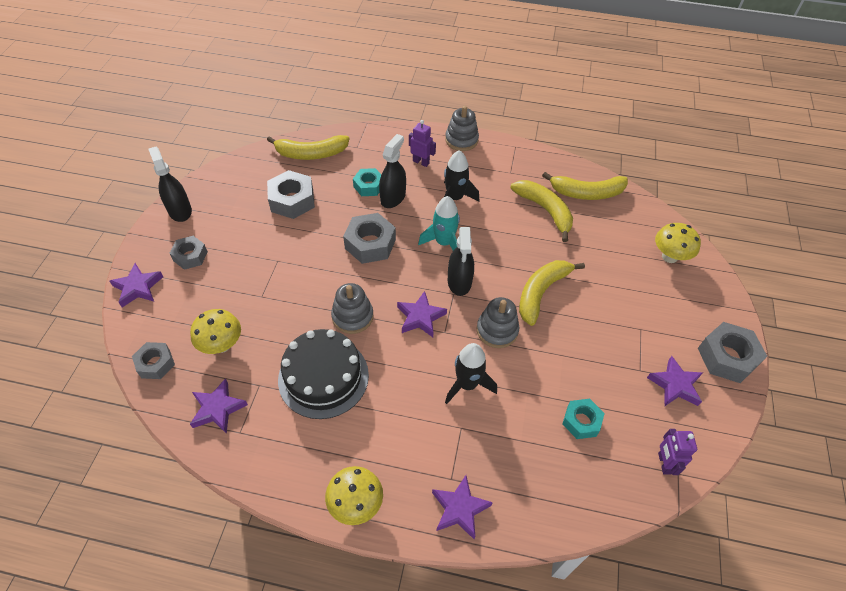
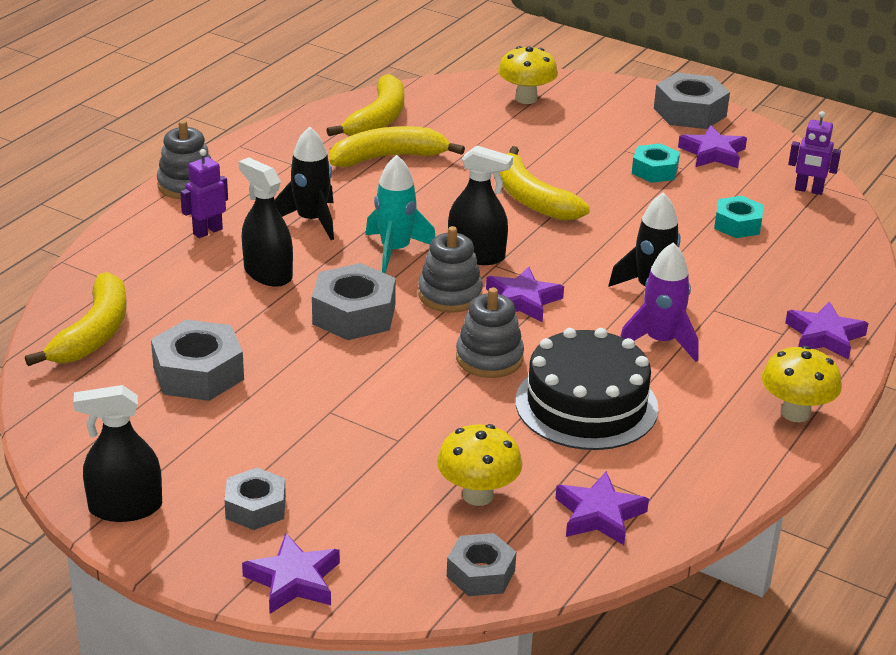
camera: 70 degrees left, 20 degrees down
(369, 186) = (224, 290): turquoise nut -> turquoise nut (654, 170)
(407, 403) = (660, 342): none -> purple rocket
(497, 330) = (576, 247): grey stacking toy -> grey stacking toy (450, 295)

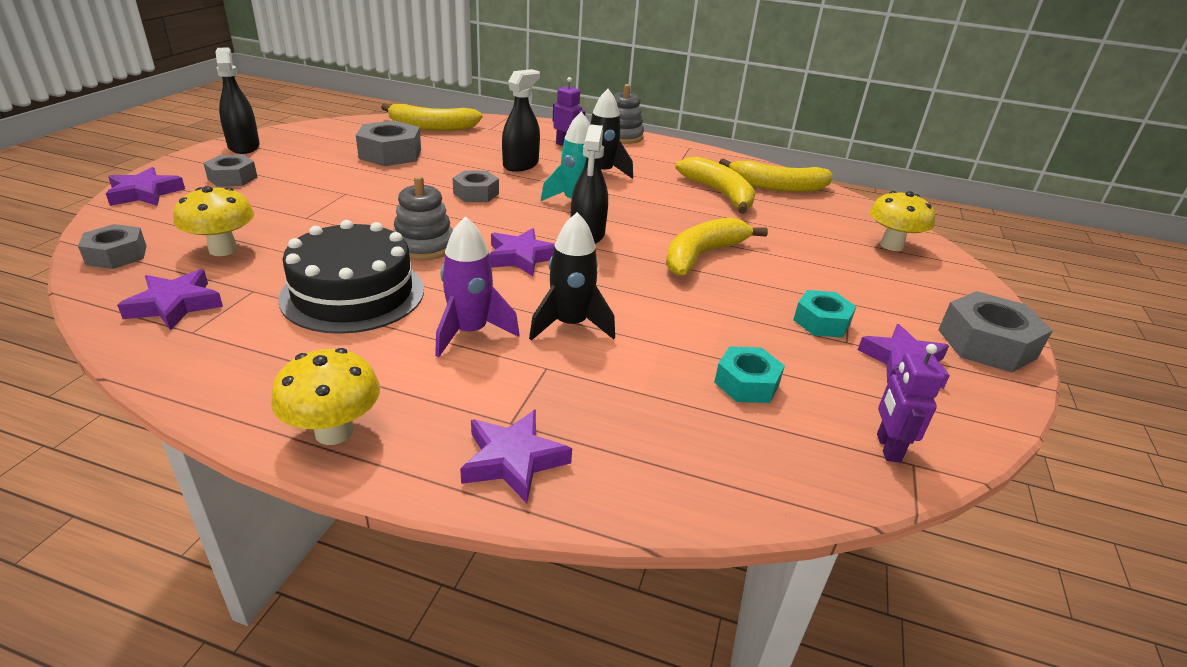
camera: 75 degrees right, 0 degrees up
(354, 314) = (476, 193): grey nut -> grey nut, size x0.64
(450, 295) = (518, 226): grey stacking toy -> none

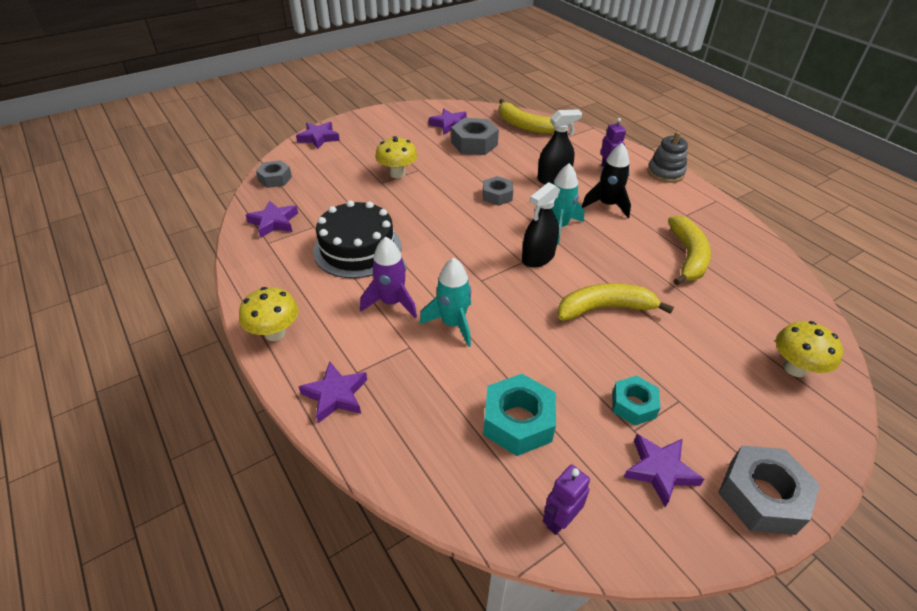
camera: 40 degrees right, 10 degrees up
(223, 249) = (322, 192): yellow mushroom -> yellow mushroom (397, 174)
(232, 178) = (369, 139): grey nut -> none
(244, 146) = (395, 114): black spray bottle -> none
(424, 246) = (425, 228): grey stacking toy -> none
(521, 257) = (475, 259): purple star -> purple star (449, 125)
(570, 325) = (453, 324): black rocket -> turquoise rocket
(746, 383) = (518, 421): turquoise nut -> turquoise nut, size x1.56
(777, 187) = (753, 268): yellow banana -> none

